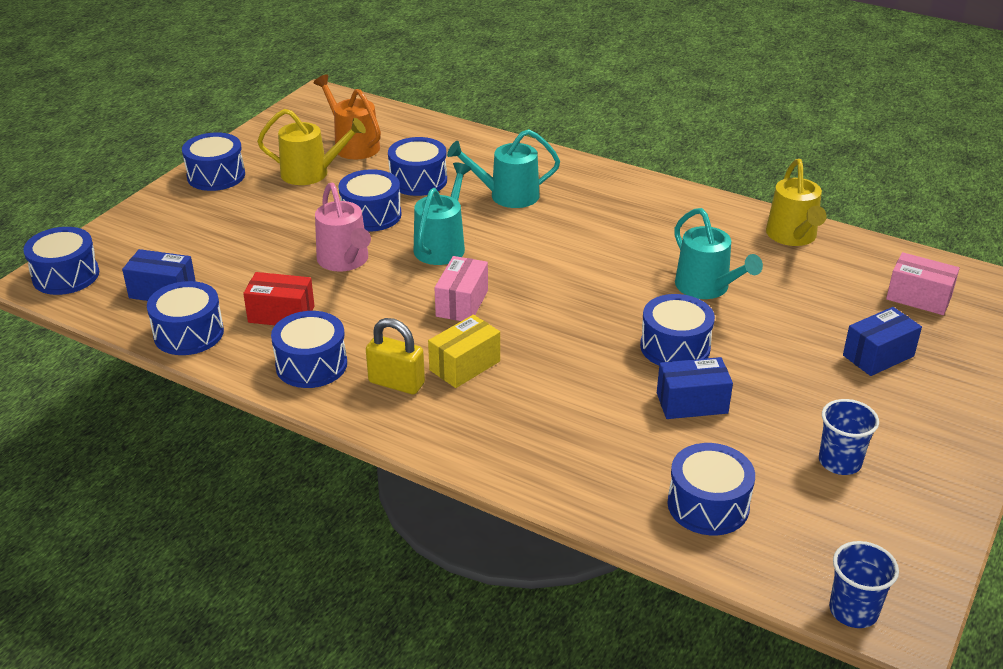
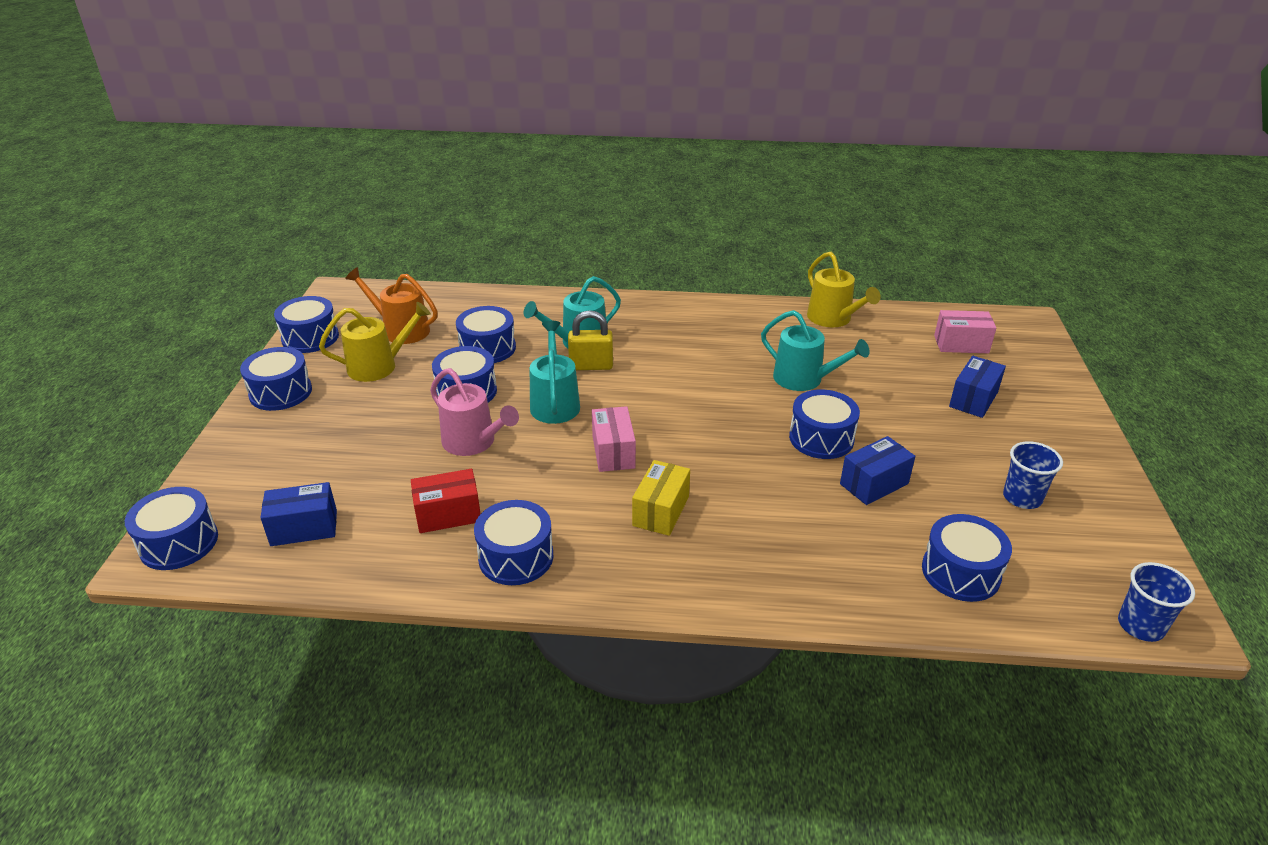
camera: 25 degrees left, 0 degrees up
(188, 333) = (364, 564): blue drum -> blue drum (310, 337)
(396, 383) = (611, 548): yellow padlock -> yellow padlock (591, 366)

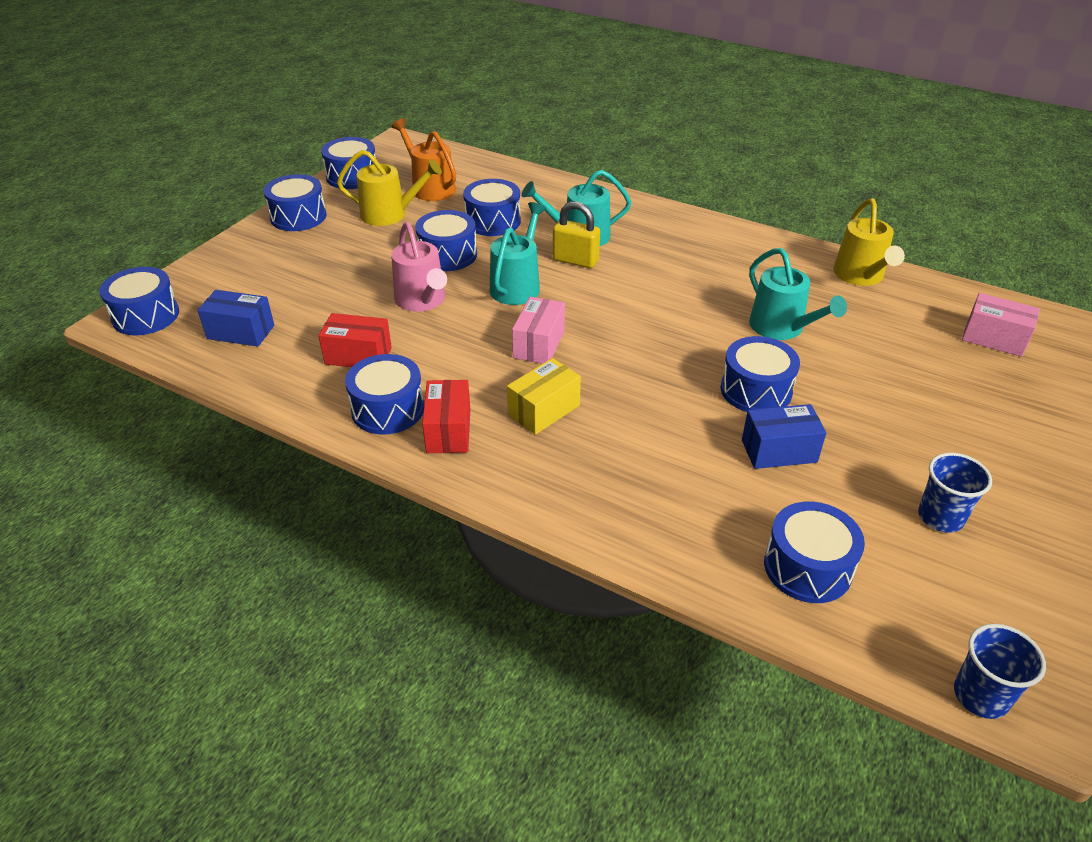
camera: 25 degrees right, 5 degrees up
(588, 558) = (448, 431): none -> red box
(973, 399) = (963, 399): blue box -> none

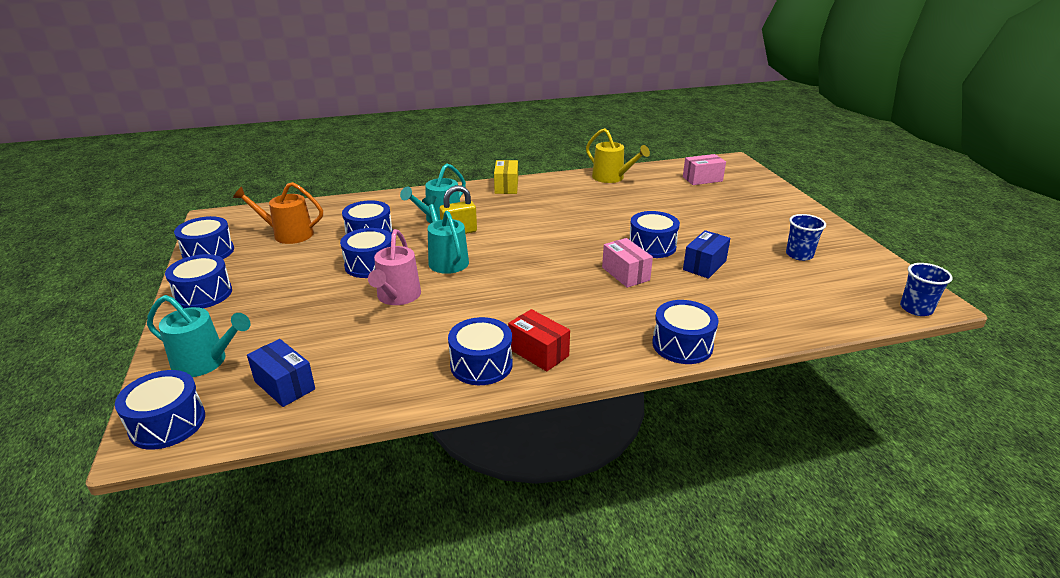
camera: 45 degrees left, 10 degrees down
(241, 332) = (284, 385): blue box -> blue box turned 75 degrees clockwise
(358, 356) = (407, 348): red box -> none
(390, 214) = (283, 261): yellow watering can -> none
(422, 300) = (397, 297): pink watering can -> pink watering can turned 75 degrees clockwise
(539, 344) = (512, 282): pink box -> pink box (625, 274)
(544, 410) = (572, 311): yellow box -> yellow box (506, 186)
(781, 328) = (616, 214): turquoise watering can -> turquoise watering can (205, 362)
(807, 567) = (793, 304): blue drum -> blue drum (682, 345)

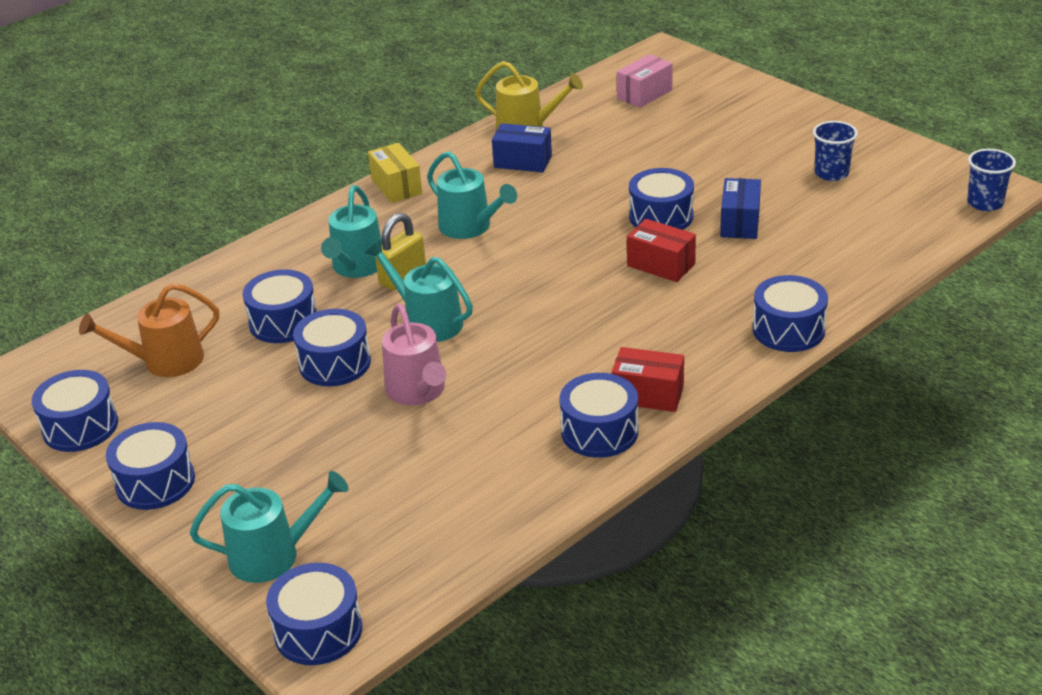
camera: 25 degrees left, 5 degrees up
(284, 385) = (403, 540): blue box -> blue box (523, 161)
(525, 218) = (470, 227): none -> turquoise watering can
(625, 274) = (661, 265): pink box -> red box

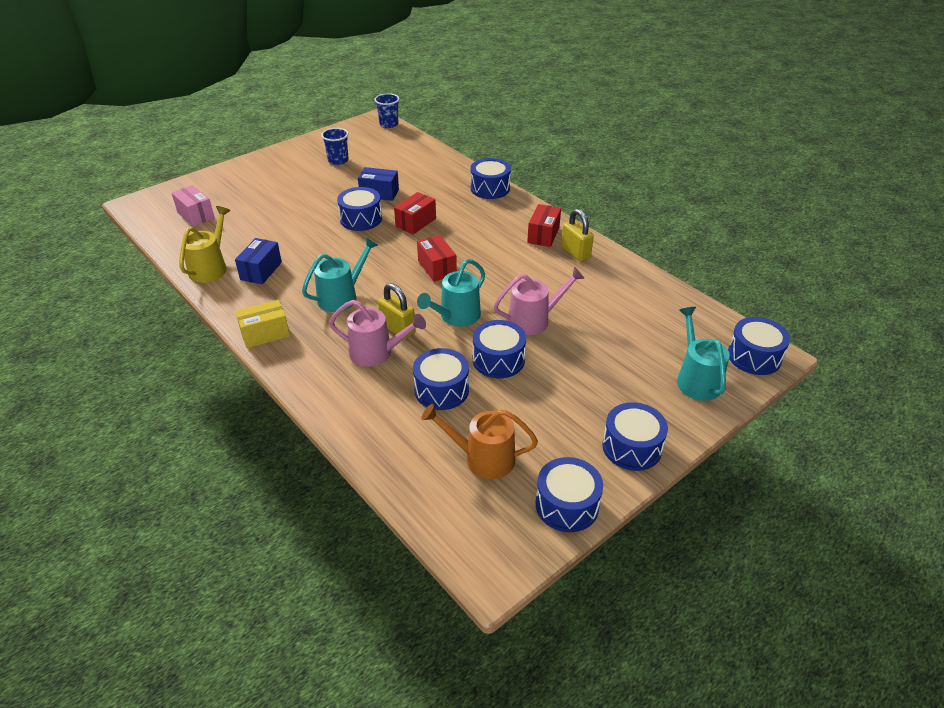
camera: 90 degrees left, 5 degrees up
(165, 361) = (483, 458): orange watering can -> orange watering can turned 120 degrees clockwise
(356, 267) = (376, 353): turquoise watering can -> pink watering can
(541, 295) = (437, 268): none -> red box
(599, 431) = (575, 252): blue drum -> yellow padlock

